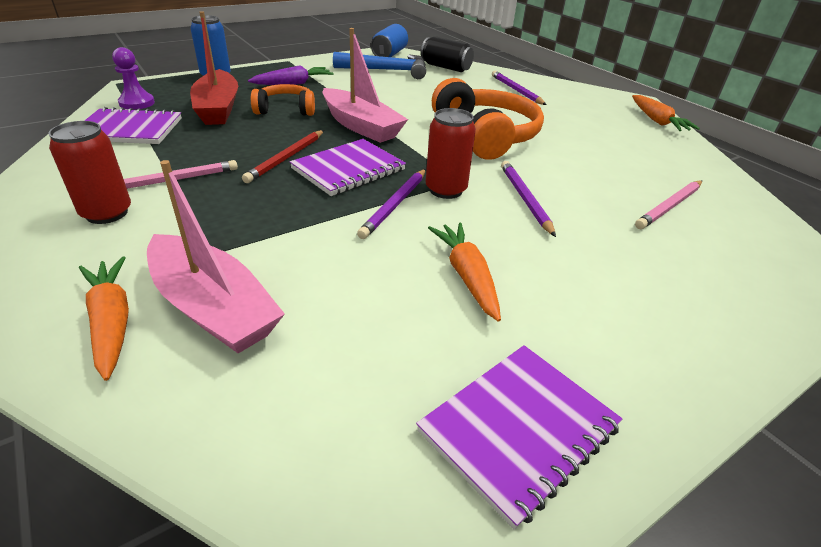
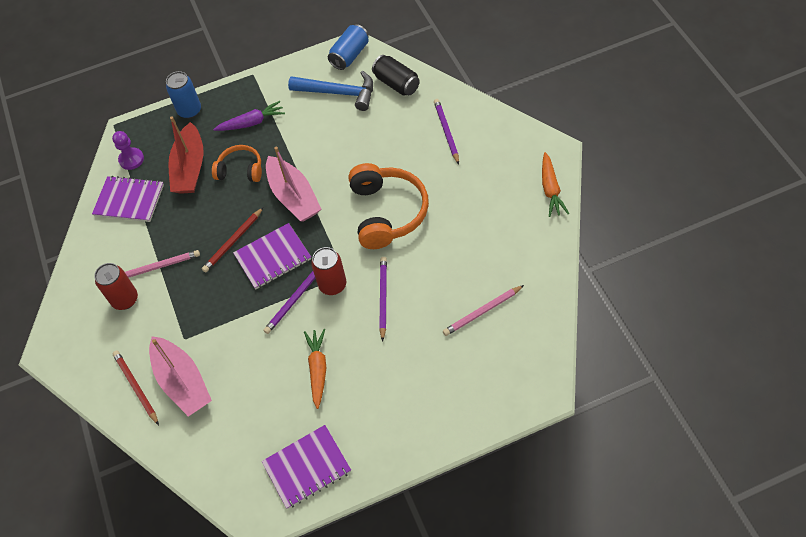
camera: 20 degrees right, 20 degrees up
(111, 322) = (136, 387): orange carrot -> red pencil

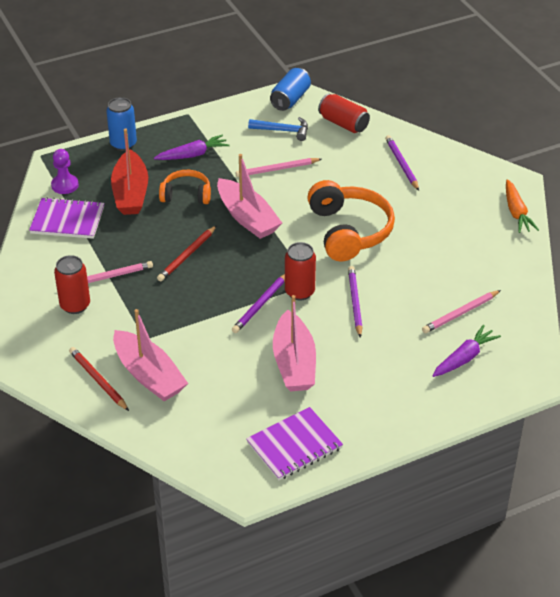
camera: 10 degrees left, 15 degrees down
(273, 257) = (232, 269): purple notebook -> none
(318, 369) = (294, 363): orange carrot -> pink boat
(328, 139) = (277, 169): none -> pink pencil
(338, 93) = (283, 131): blue hammer -> blue hammer, size x0.66
(396, 84) = (343, 123): black can -> red can
(480, 365) = (464, 358): none -> purple carrot

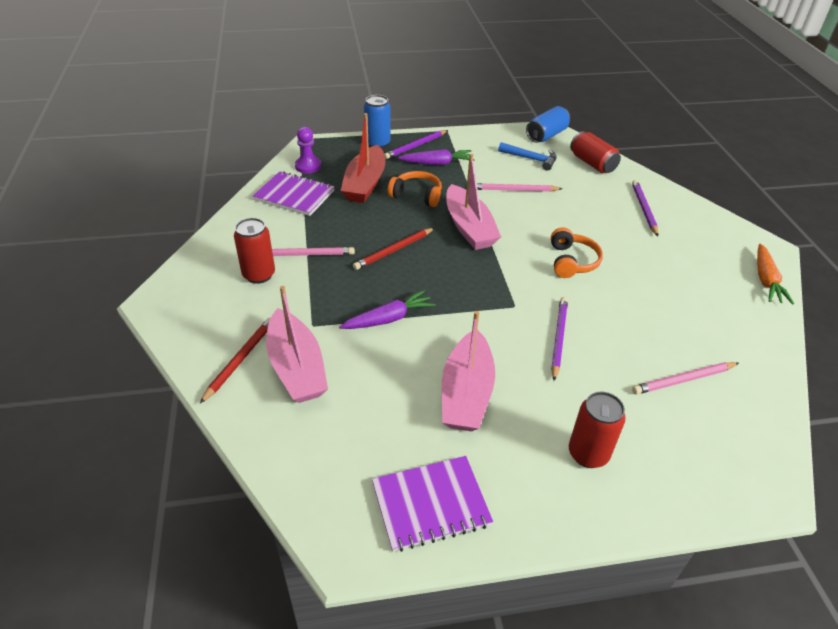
camera: 15 degrees right, 0 degrees up
(98, 380) = (240, 360): red pencil -> red pencil turned 45 degrees clockwise
(260, 304) = (451, 317): purple pencil -> purple pencil (416, 146)
(299, 292) = (499, 313): red can -> red can (588, 454)
(349, 231) = (572, 261): orange headphones -> orange headphones, size x0.58
(464, 358) = (680, 438): purple carrot -> purple carrot (389, 319)

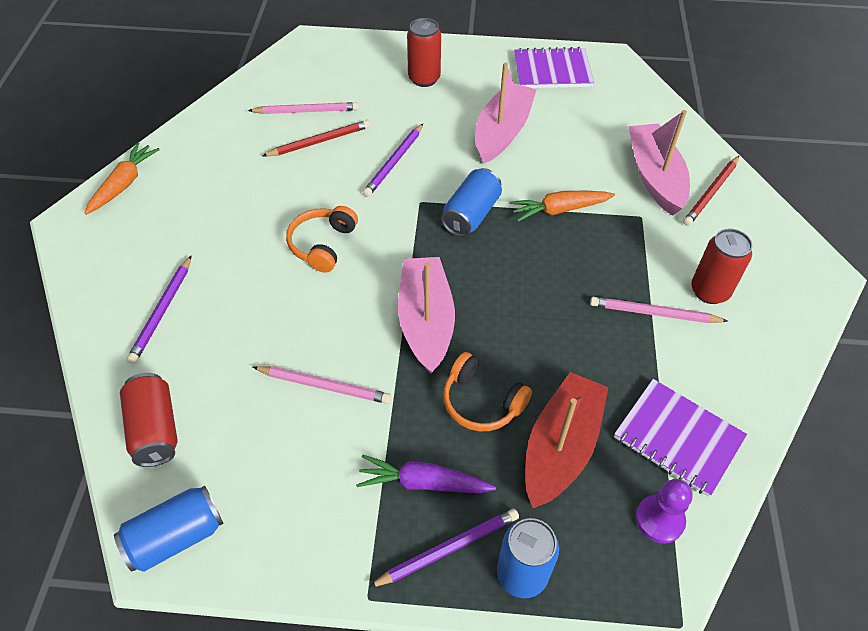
camera: 165 degrees left, 10 degrees up
(389, 319) = (559, 210): purple carrot -> orange carrot
(394, 250) = (537, 300): red pencil -> red pencil (319, 141)
(466, 302) = (471, 214): none -> blue can
(531, 159) = (252, 463): blue hammer -> none

